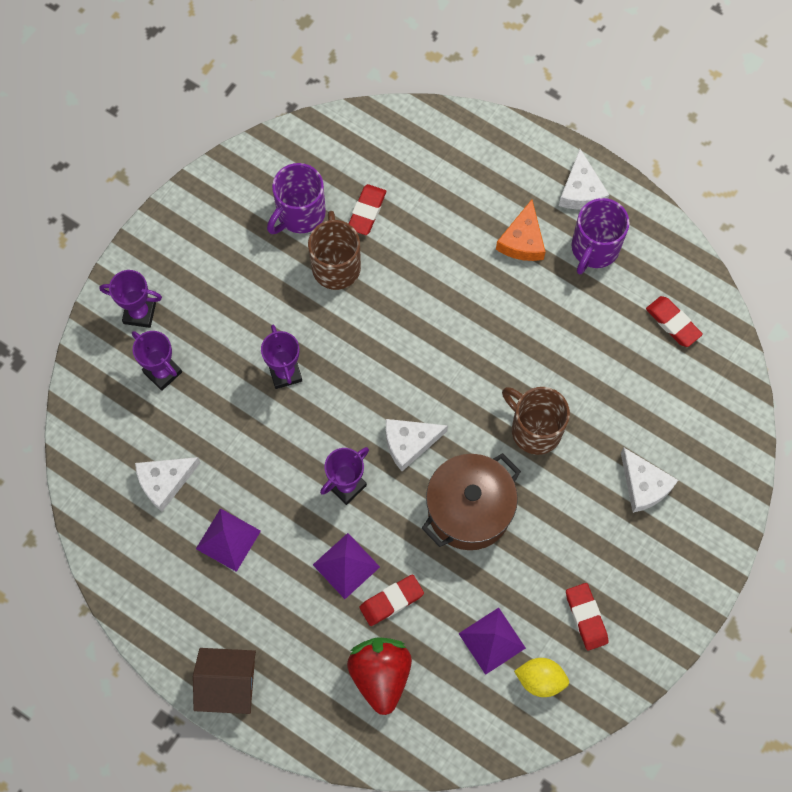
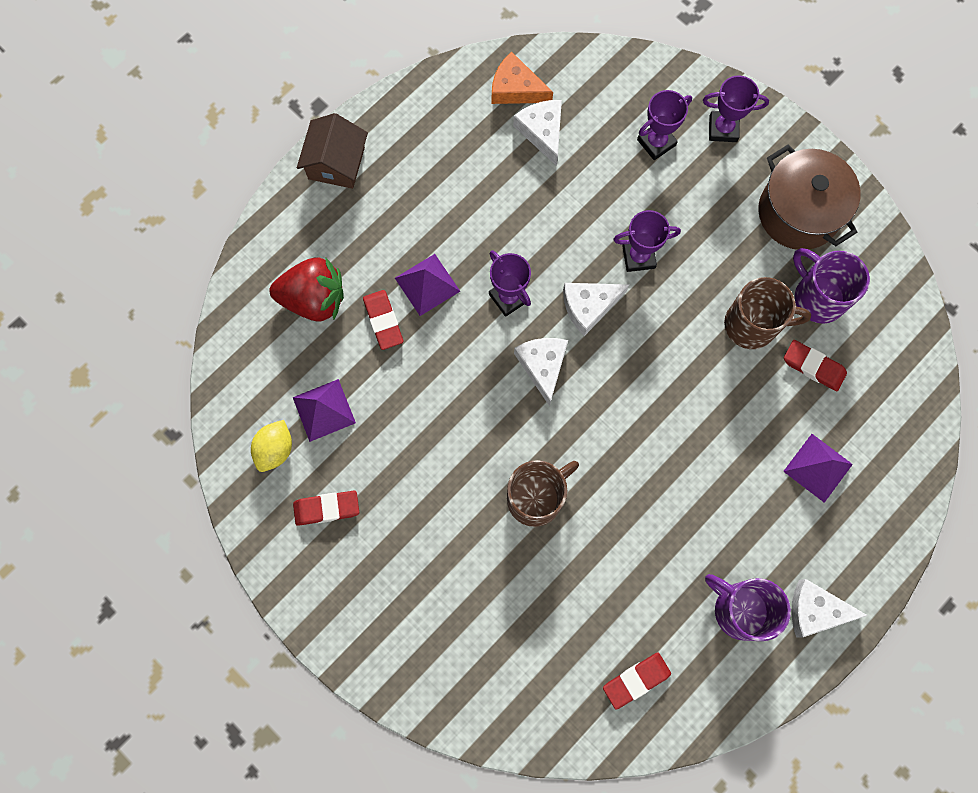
camera: 100 degrees right, 5 degrees up
(139, 313) = (723, 129): purple trophy -> purple trophy turned 75 degrees clockwise
(228, 540) = (474, 181): purple pyramid -> purple pyramid (817, 467)
(469, 510) = (461, 413): brown pot -> brown pot (798, 212)
(522, 240) = (759, 530): orange cheese -> orange cheese (516, 88)
(644, 485) = (454, 602): white cheese -> white cheese (589, 306)

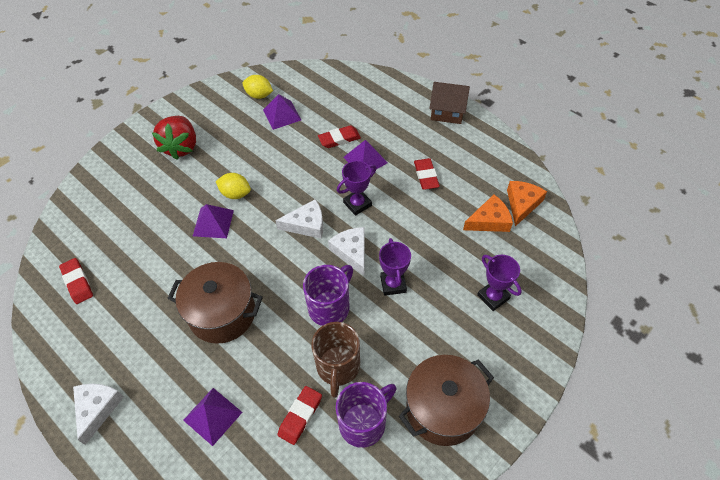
camera: 90 degrees right, 20 degrees down
(314, 299) = (353, 106): red strawberry -> red strawberry (181, 147)
(327, 508) = (220, 119): red eraser -> red eraser (426, 176)
(484, 470) = (235, 194): none -> yellow lemon
(536, 497) = (213, 223): brown mug -> purple pyramid
(542, 132) = (489, 221): white cheese -> orange cheese
(683, 470) = (222, 313): none -> brown pot
(723, 129) = (514, 348): purple trophy -> none
(739, 609) = (110, 351): purple mug -> purple mug (330, 307)

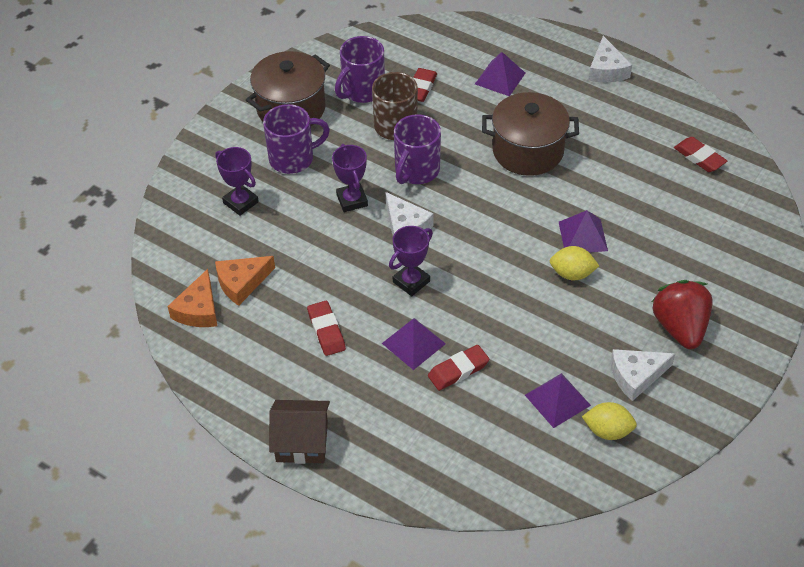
camera: 170 degrees right, 5 degrees down
(306, 224) = (468, 249): white cheese -> white cheese (636, 376)
(443, 340) = (293, 158): none -> purple mug

